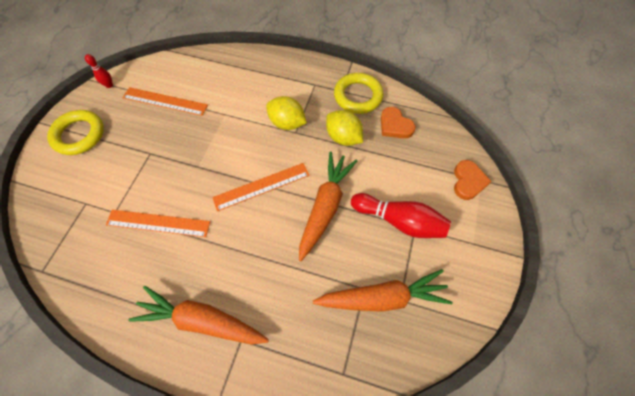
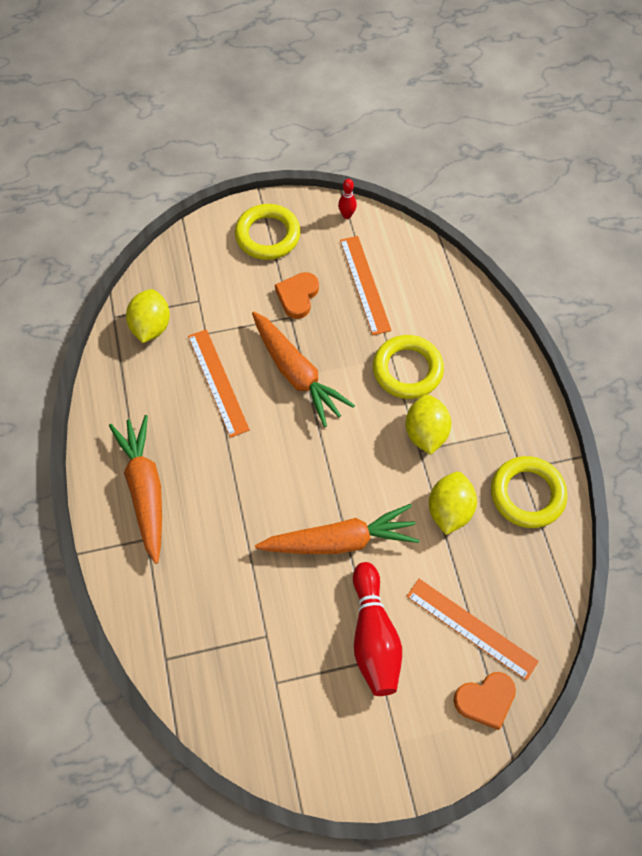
camera: 60 degrees right, 0 degrees up
(75, 247) = (151, 326): none -> yellow lemon
(240, 110) = (407, 370): none -> yellow ring
(261, 186) = (322, 456): orange ruler -> orange ruler (471, 628)
(382, 297) = (267, 660): orange carrot -> orange carrot (296, 373)
(395, 125) = (511, 565): orange heart -> orange heart (297, 296)

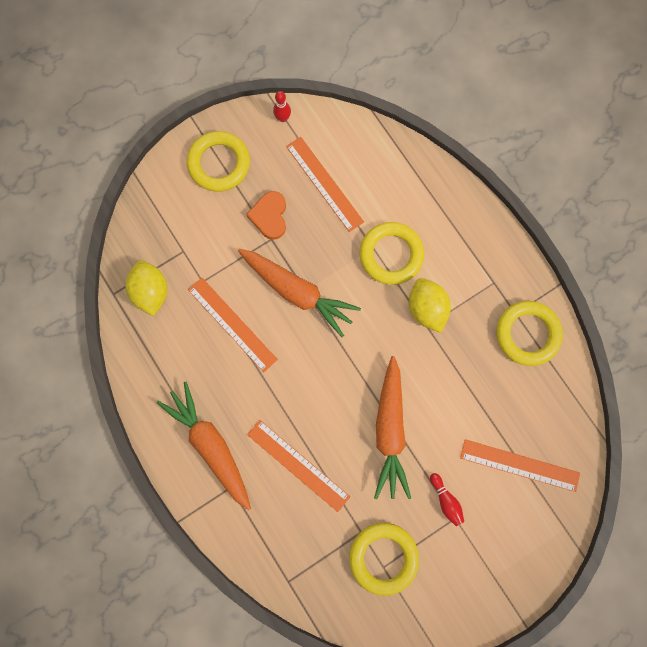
camera: 20 degrees left, 15 degrees up
(227, 541) = (298, 465): none -> orange ruler
(280, 672) = (383, 557): none -> yellow ring
(339, 540) = (390, 430): orange carrot -> orange carrot turned 120 degrees clockwise
(373, 636) = (446, 500): red bowling pin -> red bowling pin, size x0.49
(449, 510) = (469, 371): yellow lemon -> none
(485, 700) = (549, 519): orange heart -> none

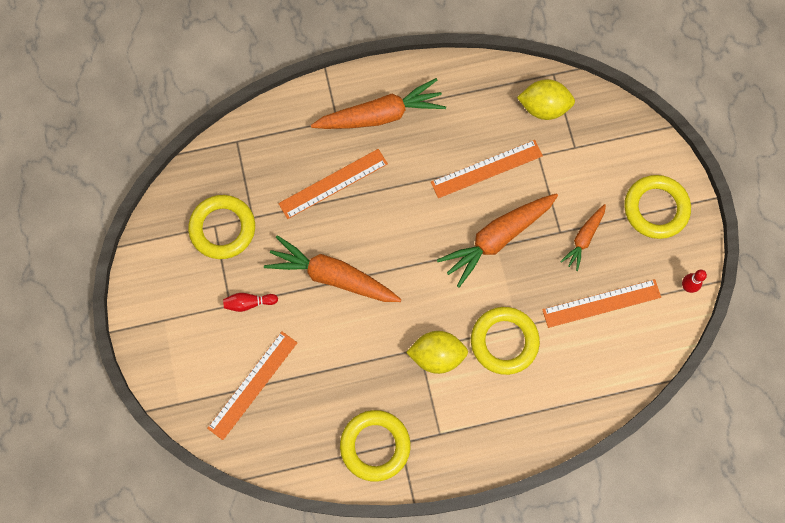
camera: 110 degrees right, 5 degrees down
(269, 216) = (584, 238): orange heart -> orange carrot

